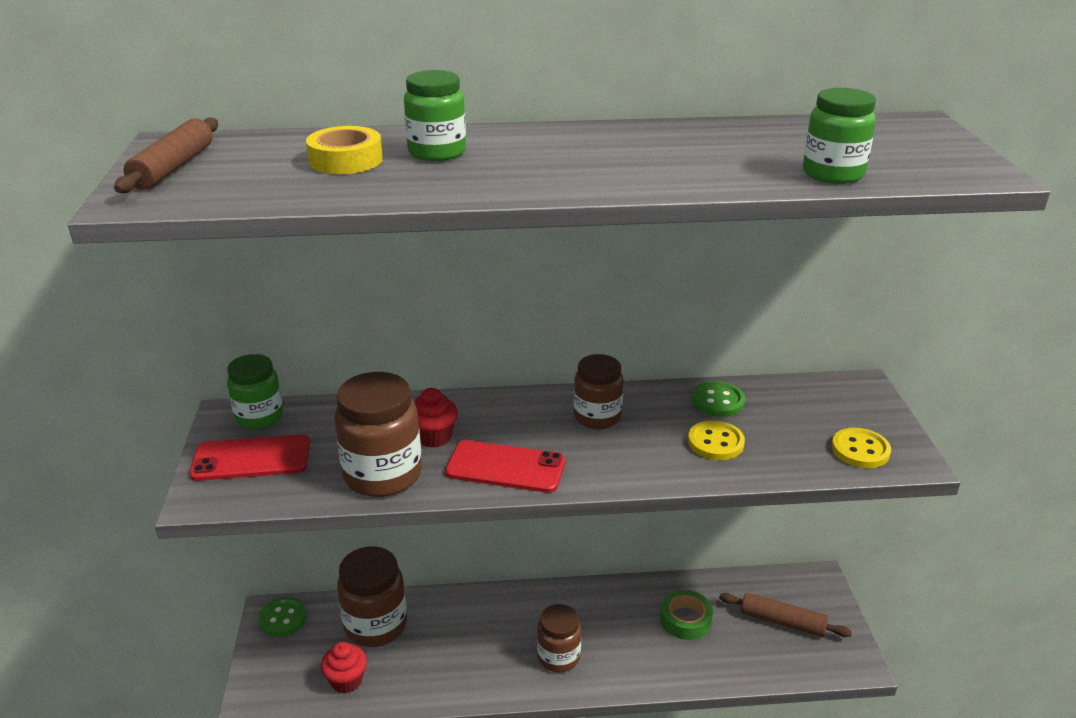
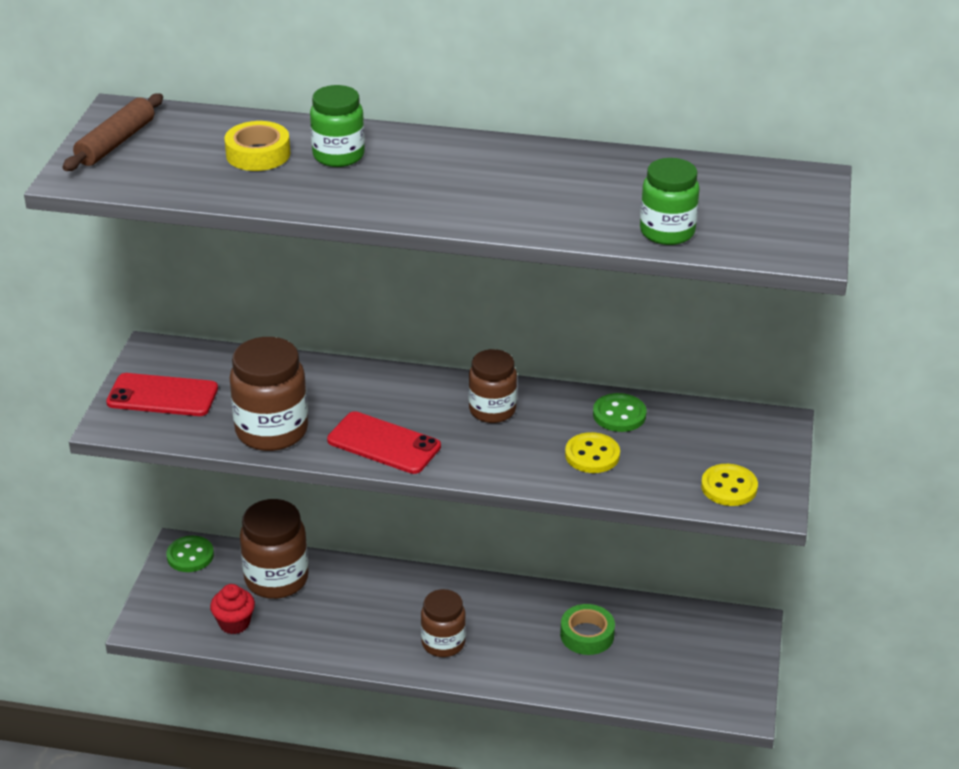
camera: 15 degrees right, 5 degrees up
(259, 417) = (180, 356): green jar -> none
(434, 437) = (331, 403): red cupcake -> none
(782, 622) = (687, 656): brown rolling pin -> none

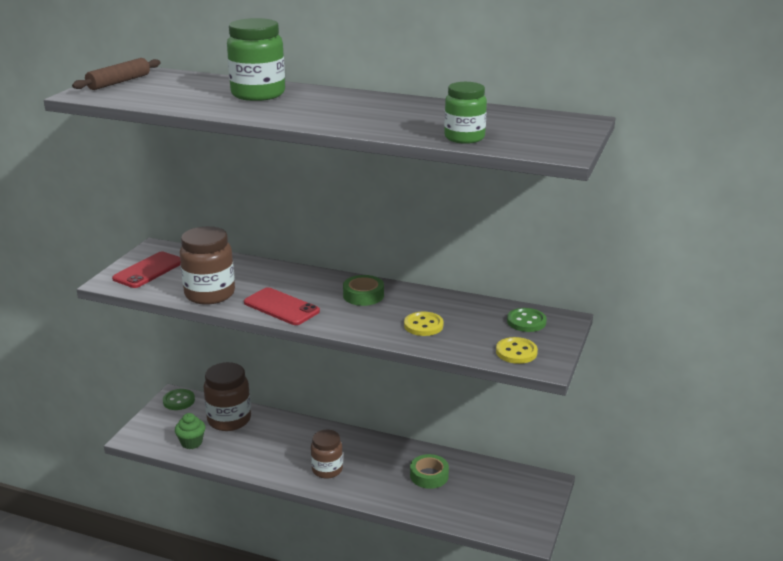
camera: 10 degrees right, 10 degrees down
(162, 396) = (148, 270): red phone -> red phone turned 75 degrees counterclockwise
(234, 623) = (191, 442): red cupcake -> green cupcake
(258, 154) = (206, 91): yellow tape -> none
(338, 156) = (258, 94): green jar -> green jar, size x1.52
(492, 410) = (363, 295): brown jar -> green tape
(619, 415) = (451, 305): green button -> green button (526, 321)

